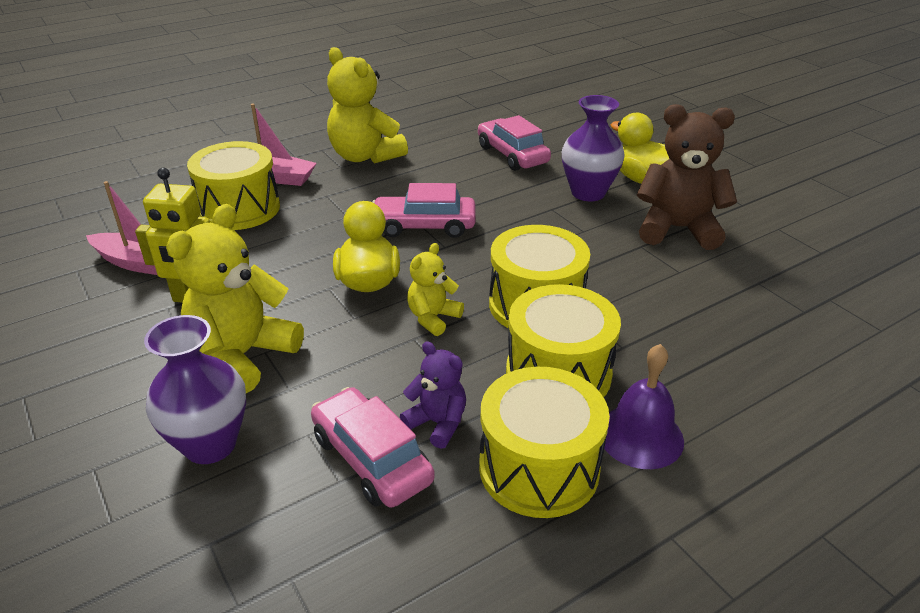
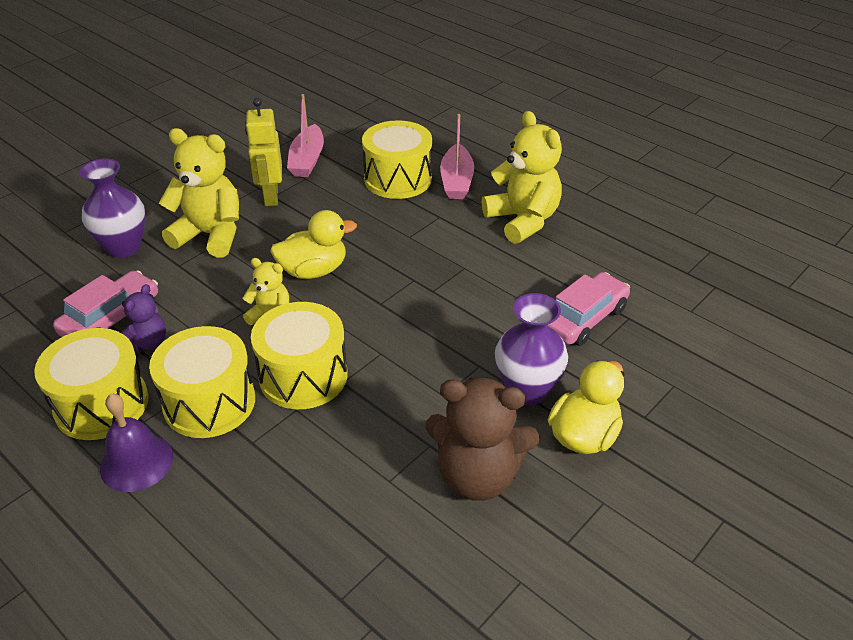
camera: 75 degrees right, 5 degrees up
(365, 156) = (522, 220): yellow teddy bear -> yellow teddy bear turned 120 degrees clockwise
(424, 226) = (410, 284): pink car -> none
(677, 229) = (477, 475): brown teddy bear -> brown teddy bear turned 105 degrees clockwise

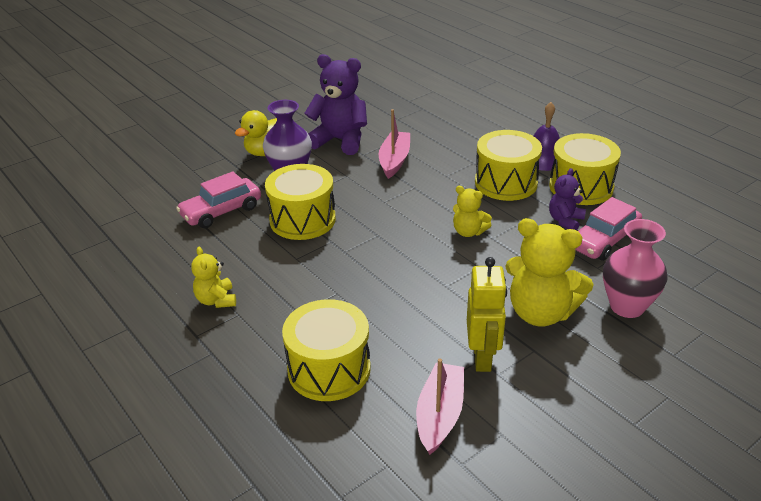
camera: 170 degrees left, 5 degrees down
(124, 247) = (627, 306): purple vase -> pink vase
(303, 376) = (441, 192): yellow drum -> yellow drum (302, 220)
(313, 270) = (433, 266): yellow duck -> none
(456, 181) = (261, 359): pink boat -> pink boat (394, 160)
(477, 475) = (340, 140): brown teddy bear -> purple teddy bear
(522, 220) = (216, 300): yellow teddy bear -> yellow teddy bear, size x0.54

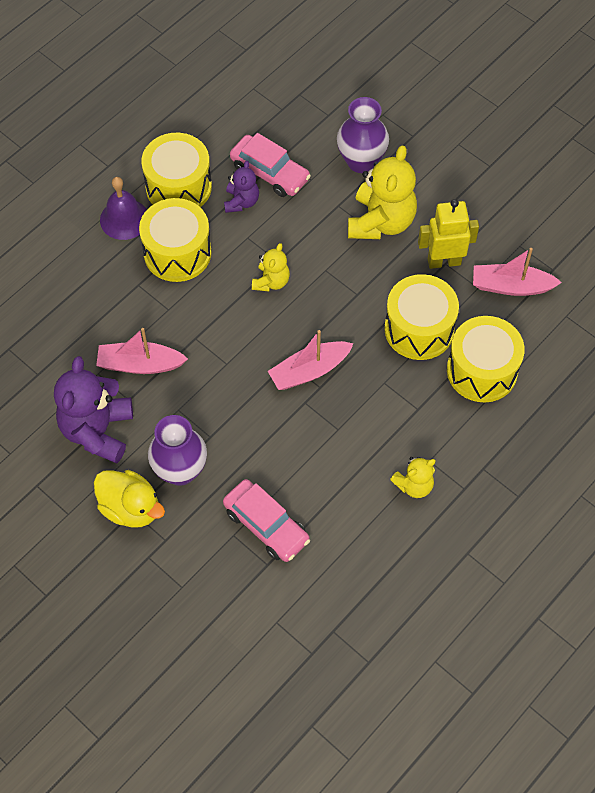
camera: 100 degrees left, 25 degrees up
(302, 220) = (271, 437): yellow drum -> yellow drum (419, 329)
(363, 246) = (309, 371): none -> pink boat
(565, 221) = (241, 201): purple teddy bear -> purple teddy bear turned 105 degrees counterclockwise
(627, 306) = (361, 161): pink vase -> purple vase

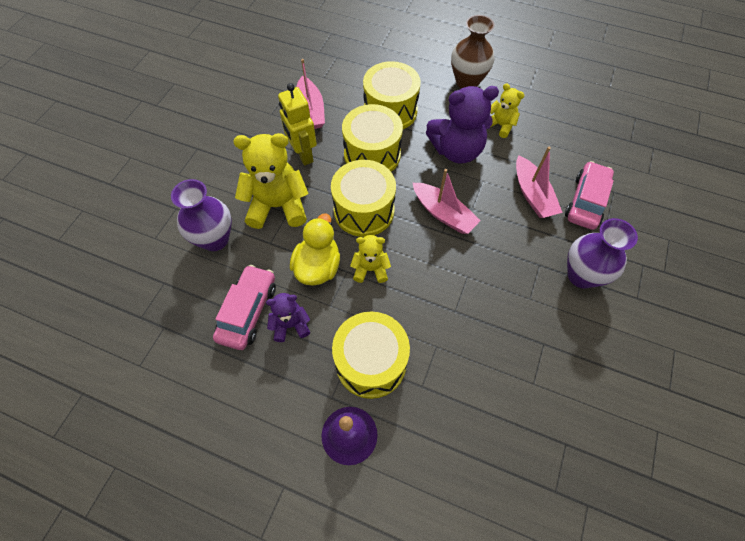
camera: 110 degrees left, 0 degrees up
(97, 431) = (588, 358): purple teddy bear -> purple teddy bear (456, 150)
(131, 508) = (636, 300): yellow duck -> yellow duck (318, 266)
(140, 364) = (504, 348): pink boat -> pink boat (532, 195)
(178, 187) = (290, 393): yellow drum -> yellow drum (364, 210)
(503, 479) = (467, 82): none -> brown vase

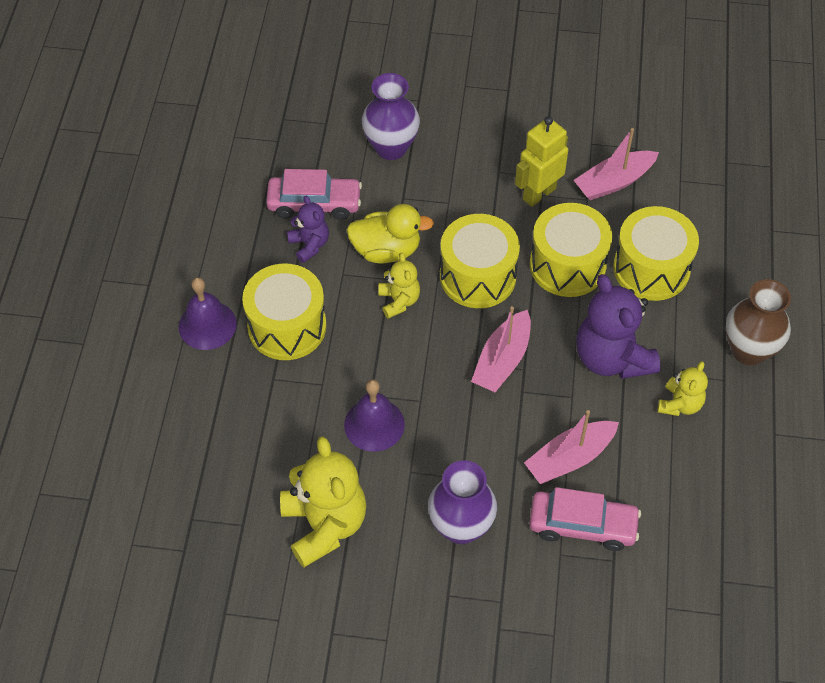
camera: 75 degrees right, 5 degrees down
(278, 206) = (454, 191): yellow teddy bear -> yellow teddy bear (324, 525)
(483, 314) = (374, 424): none -> purple bell

